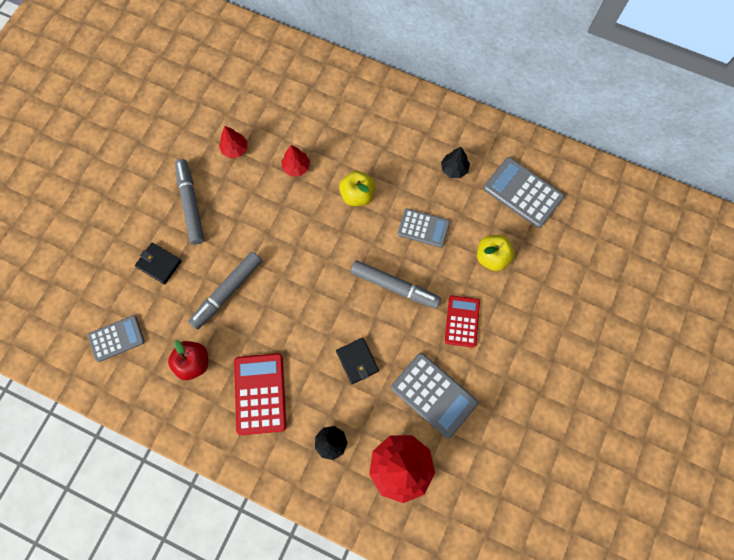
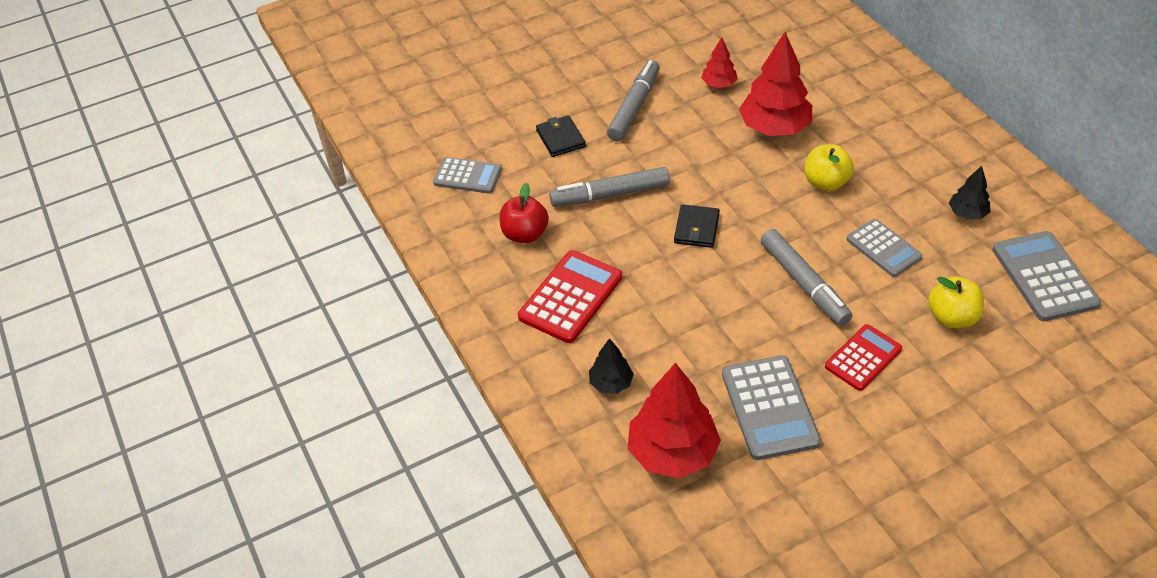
camera: 40 degrees right, 25 degrees down
(296, 167) = (774, 128): red tree -> red tree, size x1.94
(357, 361) = (703, 327): black wallet -> black wallet (696, 229)

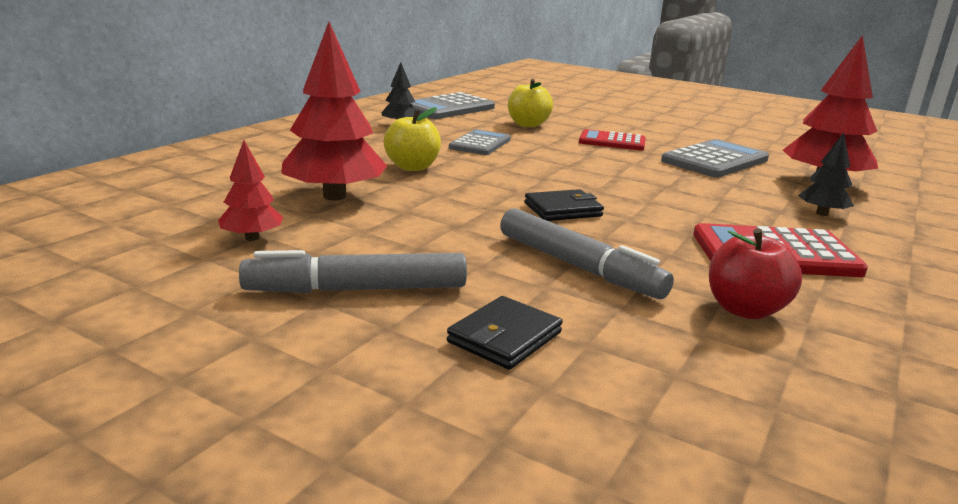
camera: 125 degrees left, 25 degrees down
(467, 176) = (726, 413): grey calculator -> none
(804, 283) = (566, 163): grey marker -> none

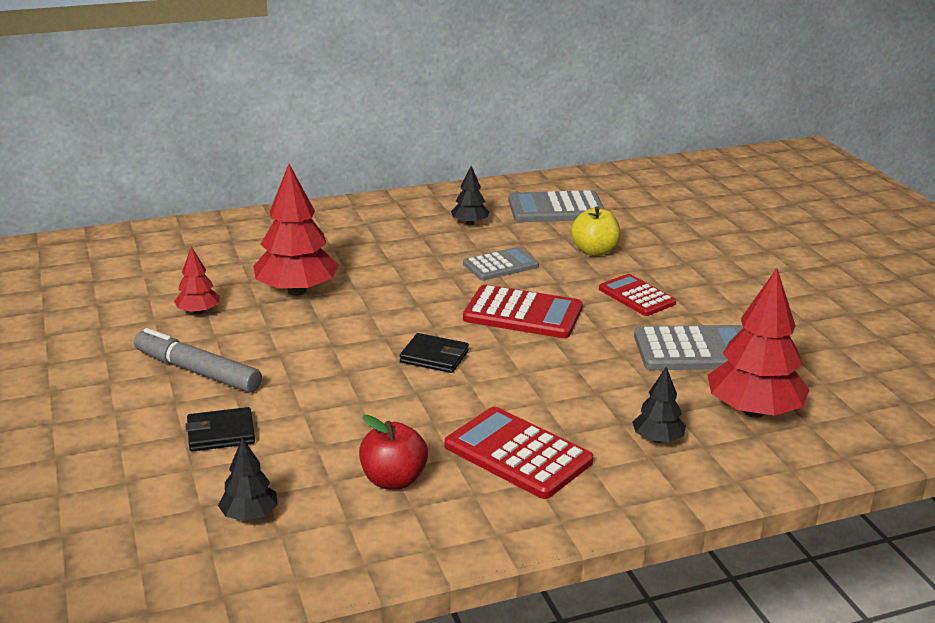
camera: 40 degrees right, 5 degrees up
(412, 167) = (397, 277): yellow apple -> none
(563, 167) = (523, 314): none -> red calculator
(578, 266) = (350, 406): grey marker -> none
(708, 405) = (249, 515): none -> black tree

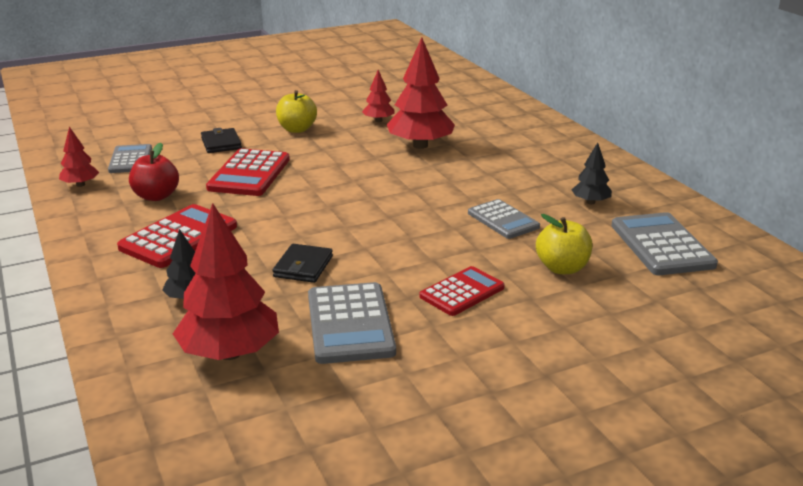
camera: 85 degrees right, 0 degrees up
(197, 371) = (297, 129): grey marker -> yellow apple
(249, 515) = (131, 160): black tree -> grey calculator
(332, 557) = (80, 185): none -> red tree
(434, 357) = (323, 200): black wallet -> black wallet (303, 266)
(523, 314) = (406, 233): red calculator -> red calculator (249, 174)

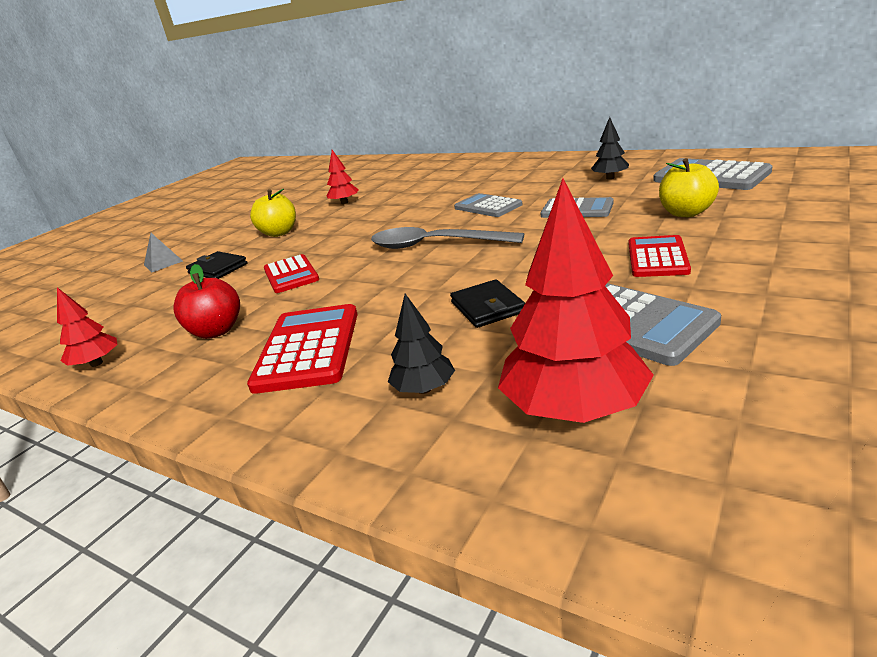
camera: 30 degrees left, 0 degrees up
(131, 160) = (130, 319): grey calculator -> grey calculator (488, 206)
(201, 119) = (163, 263): none -> grey pyramid
(249, 174) = (291, 275): red calculator -> red calculator, size x0.66
(361, 198) = (434, 245): none -> grey spoon
(420, 145) = (412, 201): red tree -> none

